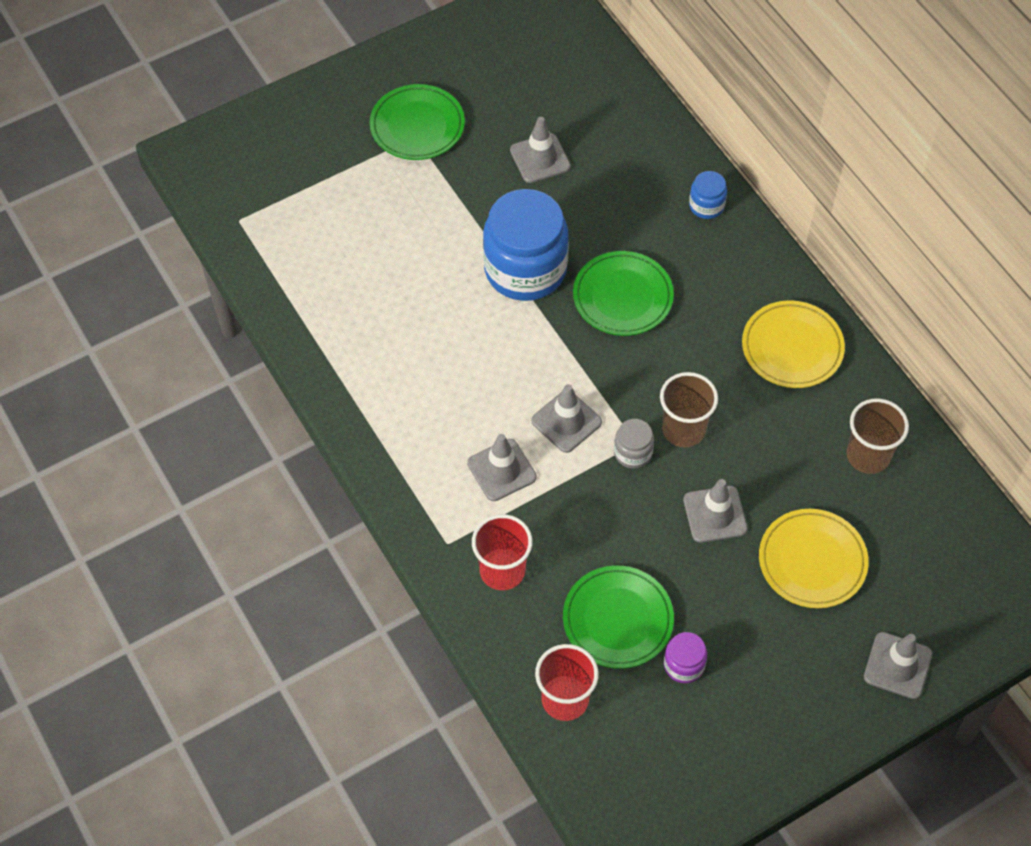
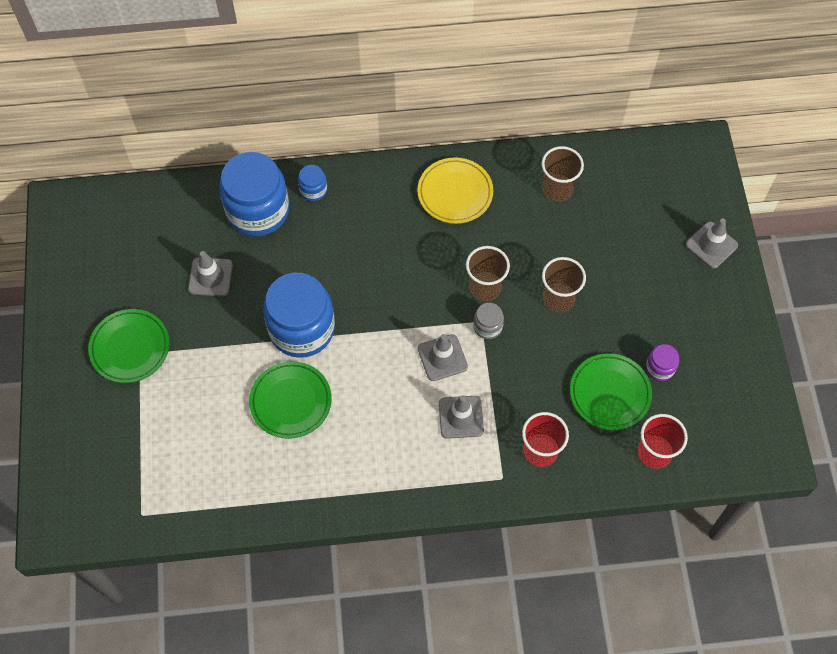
camera: 65 degrees left, 5 degrees up
(622, 297) = (359, 276): green plate -> green plate (291, 401)
(647, 165) = (258, 210): none -> blue jar
(715, 514) = (558, 298): grey traffic cone -> brown cup
(812, 561) = (618, 257): yellow plate -> none

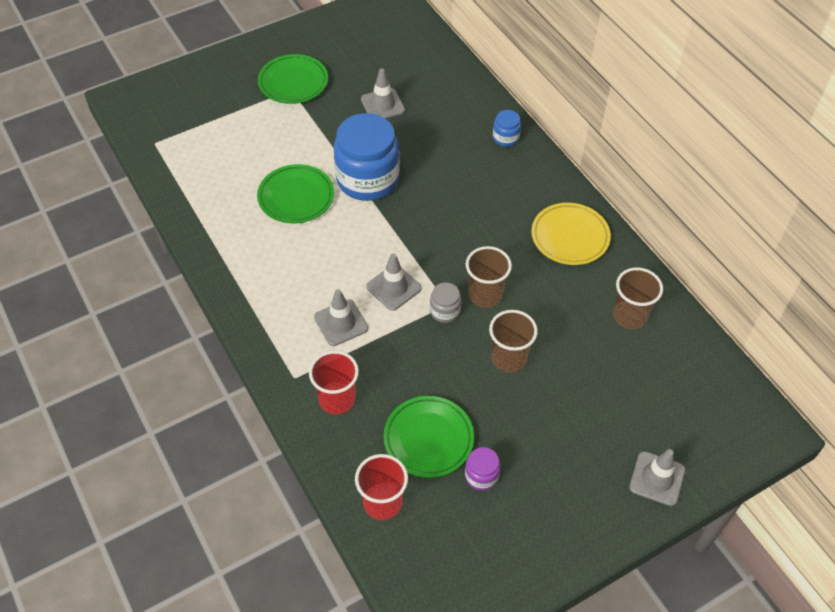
camera: 65 degrees right, 10 degrees down
(258, 210) = (462, 110): blue jar -> none

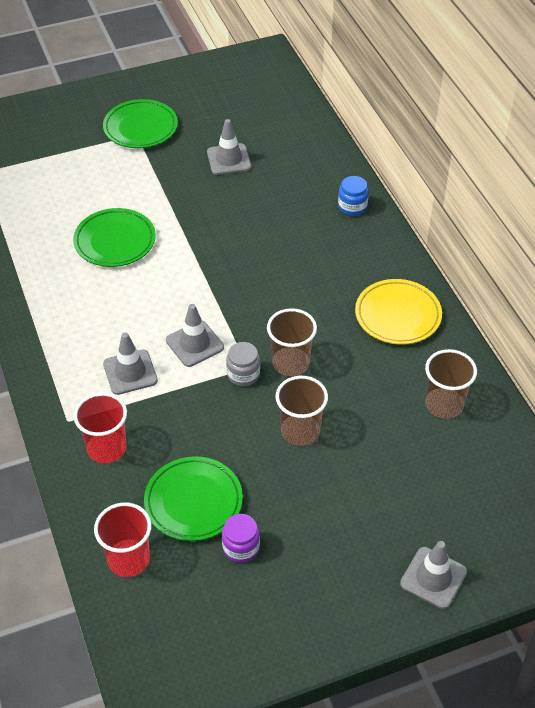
camera: 10 degrees right, 5 degrees down
(367, 179) = (194, 232): blue jar -> none

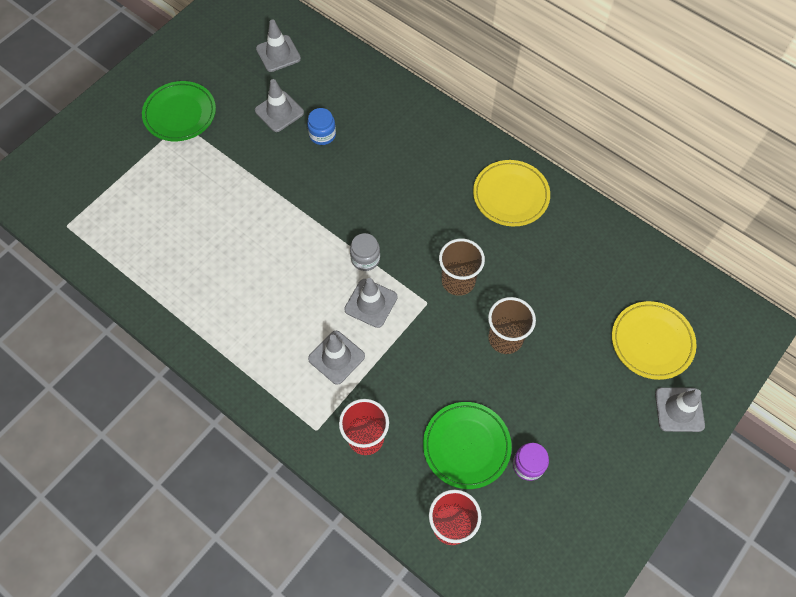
camera: 30 degrees left, 15 degrees up
(115, 241) = (236, 238): green plate -> none
(243, 374) = (428, 311): grey jar -> grey jar (365, 258)
(262, 115) = (278, 54): none -> grey traffic cone
(352, 207) = (411, 111): blue jar -> blue jar (322, 134)
(444, 404) = (594, 258): brown cup -> none
(449, 504) = (652, 342): none -> yellow plate

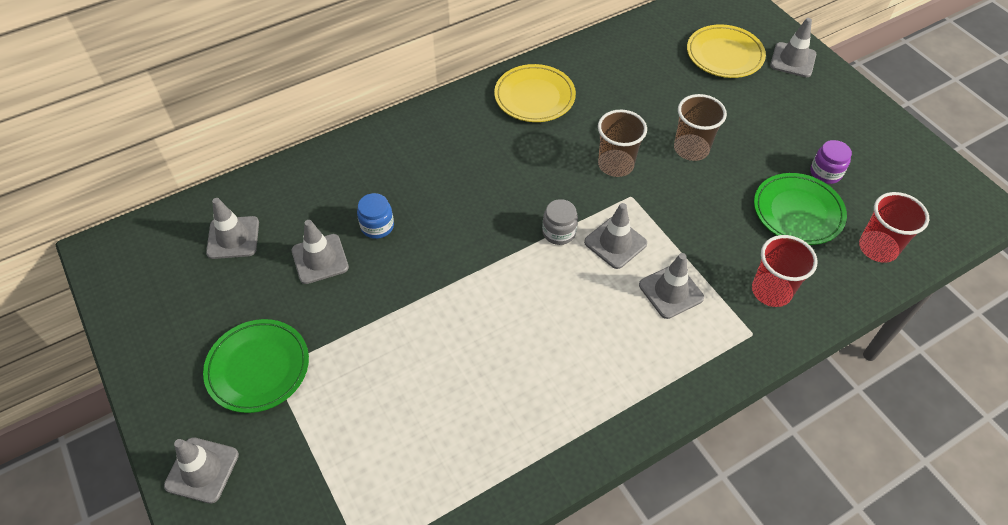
camera: 70 degrees left, 10 degrees down
(101, 117) = (202, 470): none -> grey traffic cone

